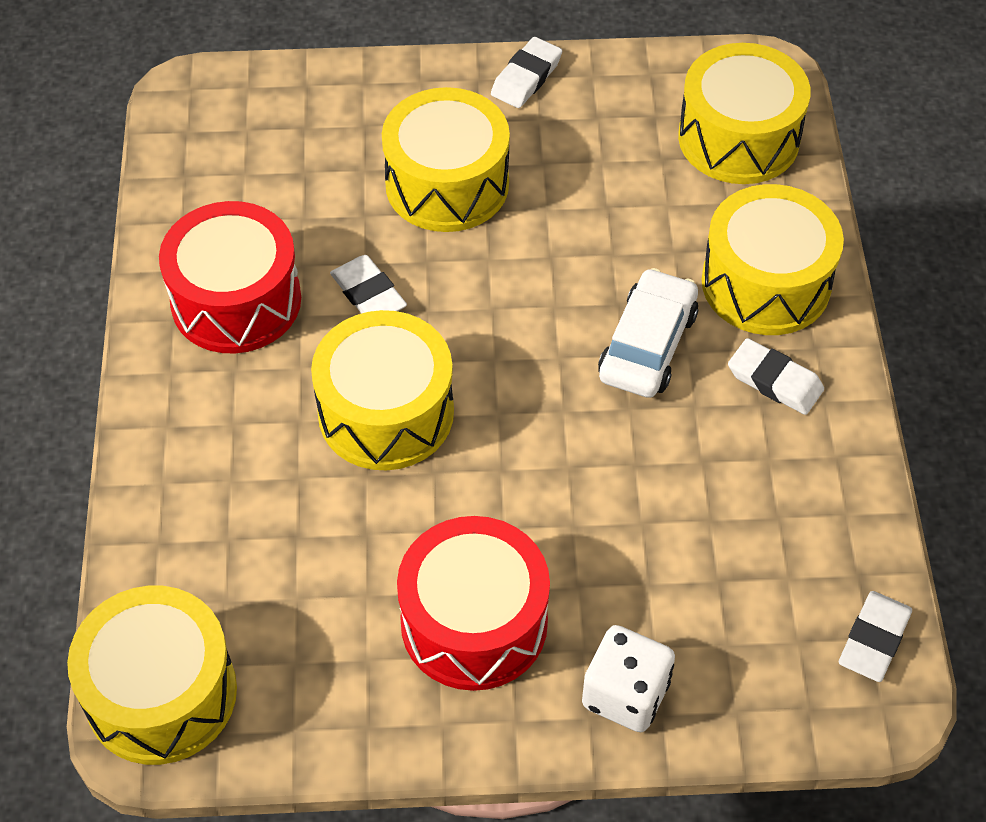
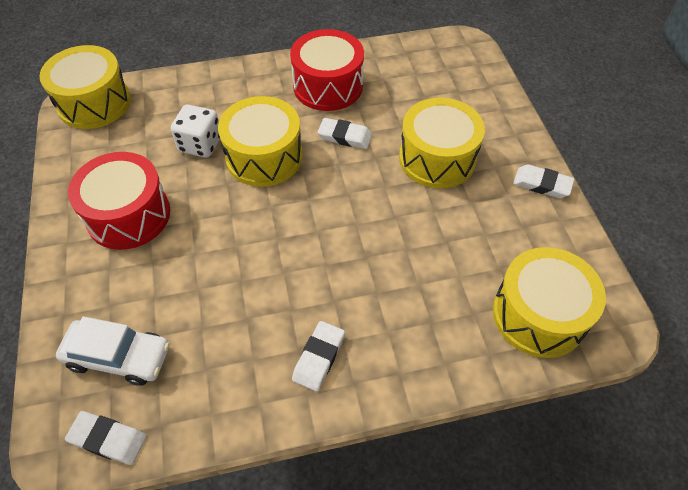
camera: 80 degrees right, 0 degrees up
(368, 293) = (345, 136): white eraser -> white eraser turned 60 degrees clockwise
(625, 694) = (78, 293): white dice -> white dice (200, 144)
(648, 345) = (335, 277): white car -> white car (118, 357)
(766, 283) = (405, 345): yellow drum -> none

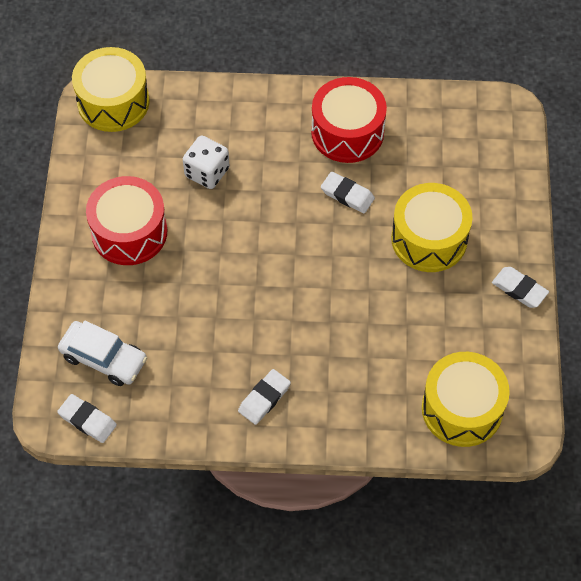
camera: 15 degrees right, 5 degrees up
(264, 157) = (264, 200): yellow drum -> none

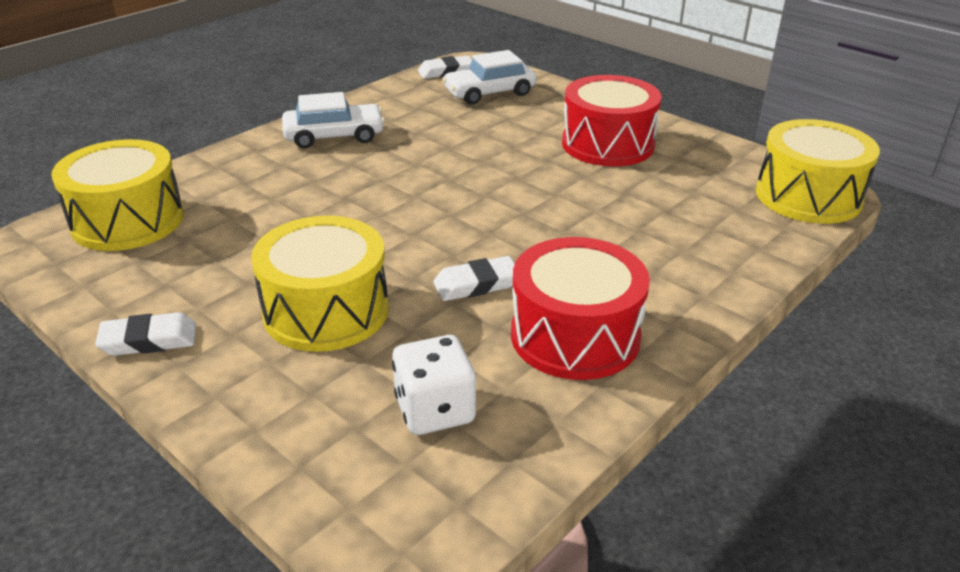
camera: 130 degrees right, 25 degrees down
(207, 172) = (633, 210): white dice -> white dice (435, 410)
(264, 398) = (334, 136): white eraser -> white car

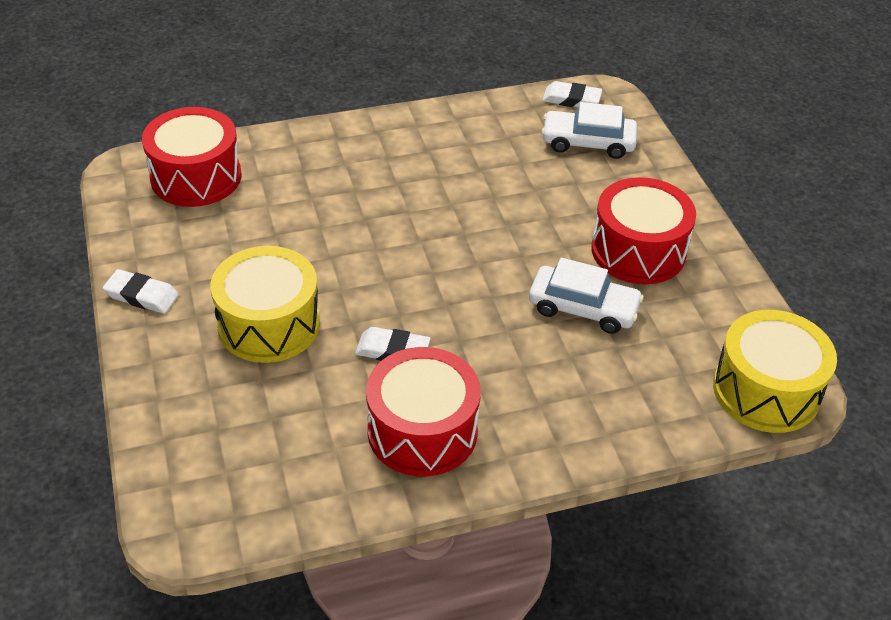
camera: 30 degrees right, 10 degrees up
(128, 221) = (196, 177): yellow drum -> red drum
(334, 136) = (408, 145): white car -> white car (583, 308)
(435, 410) = (274, 442): white dice -> none

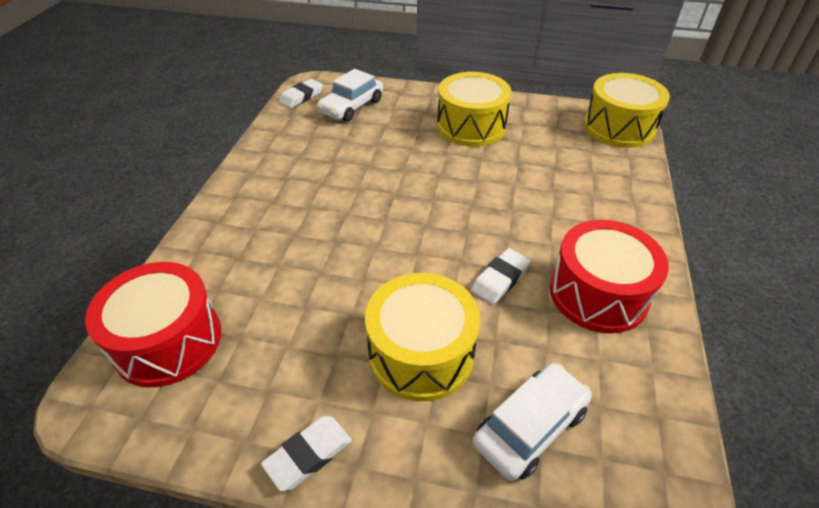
camera: 60 degrees left, 0 degrees up
(583, 308) = (510, 167): white car -> white car (530, 427)
(638, 250) = (471, 126): red drum -> yellow drum

